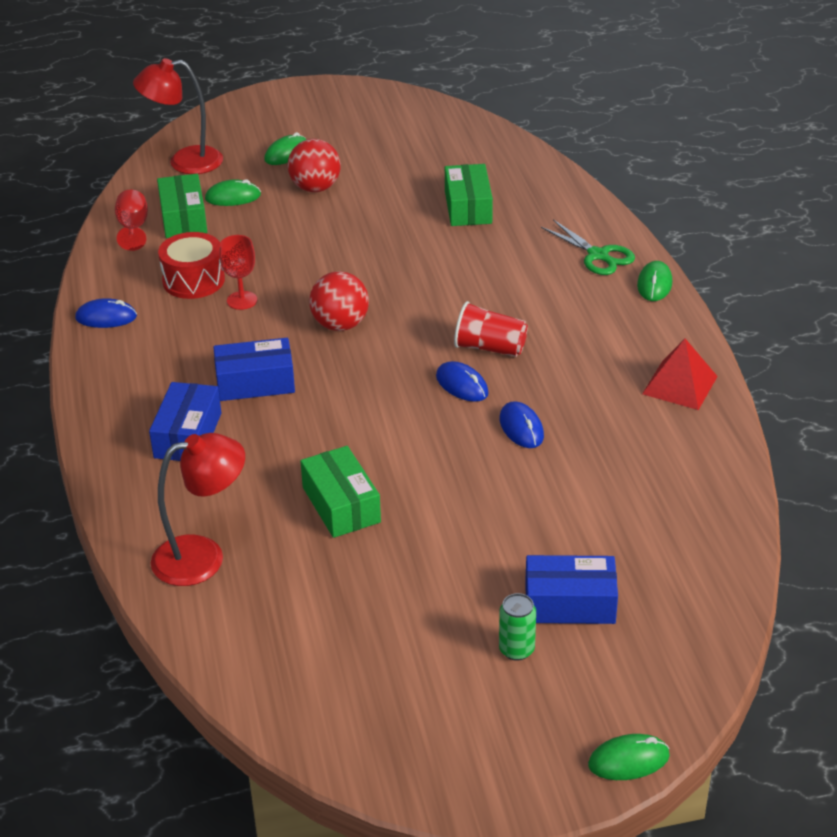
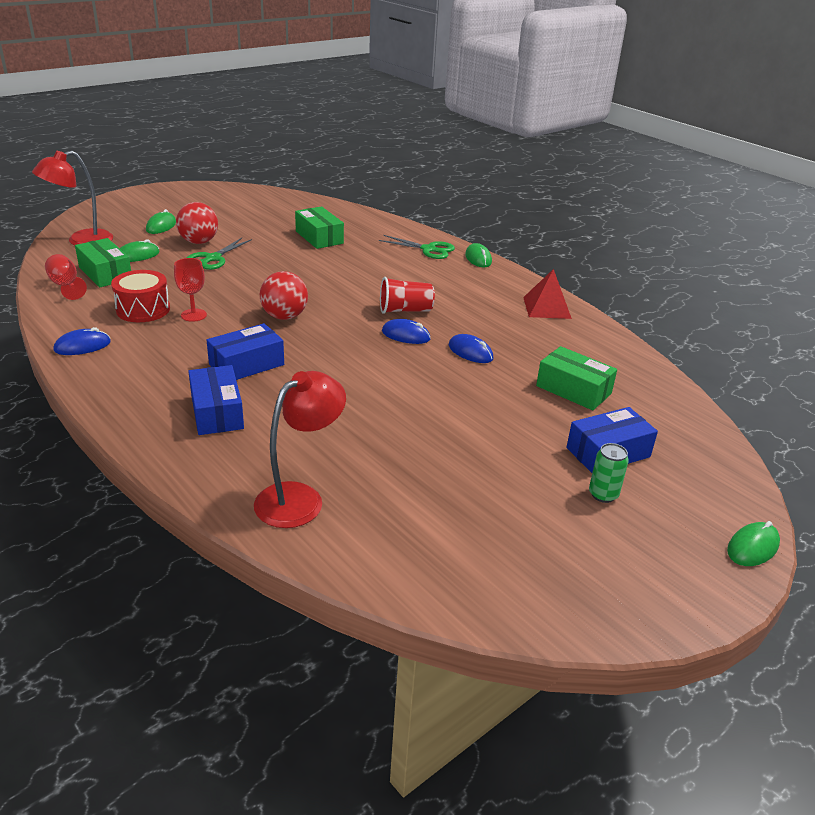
camera: 30 degrees left, 5 degrees down
(315, 218) = (213, 258): none -> green scissors
(341, 505) = (384, 430): green box -> green box (573, 390)

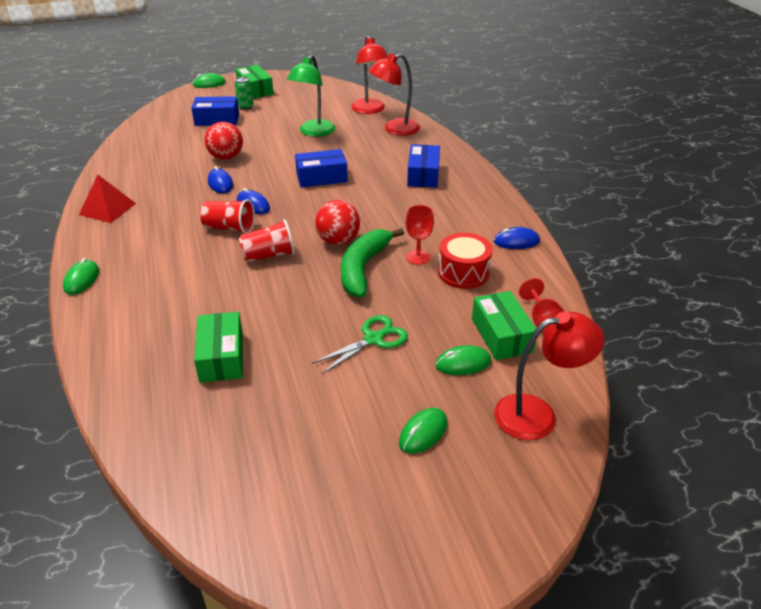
camera: 155 degrees left, 5 degrees up
(199, 242) = (380, 379): red ball -> red ball (226, 157)
(245, 298) = (363, 268): none -> green banana
(246, 365) = (390, 203): blue box -> blue box (321, 177)
(343, 295) = (269, 255): none -> red cup
(375, 543) = (370, 110): none -> red lamp
(428, 249) = (116, 305): green scissors -> none
(432, 459) = (313, 132): none -> green lamp
(573, 390) = (187, 149): green box -> green box (255, 90)

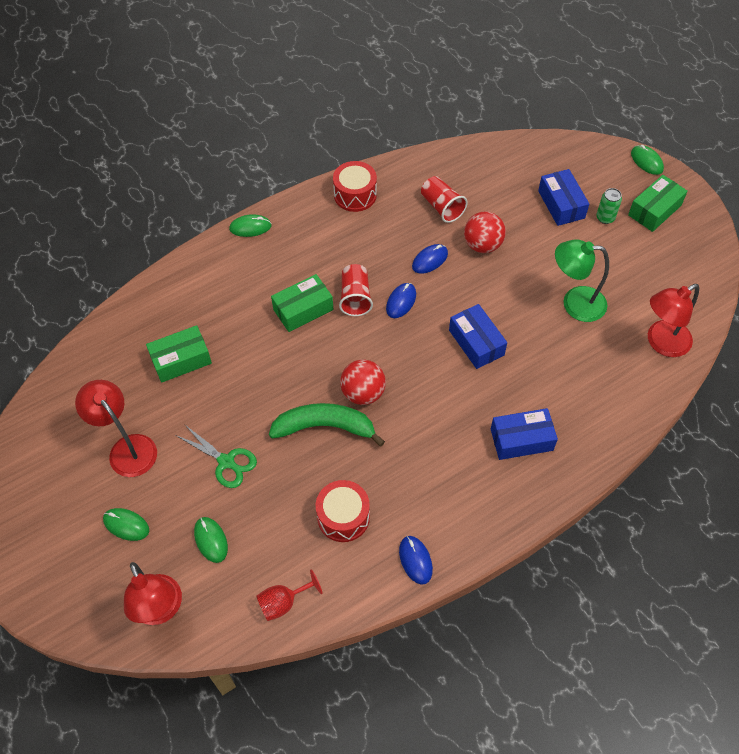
camera: 75 degrees right, 20 degrees up
(107, 209) = (355, 195): red pyramid -> red drum
(269, 255) = (322, 344): red cup -> red cup (442, 207)
(394, 129) = (621, 383): red lamp -> red lamp (127, 448)
(418, 257) = (357, 470): red goblet -> none
(501, 335) = (255, 567): green box -> green box (303, 309)

